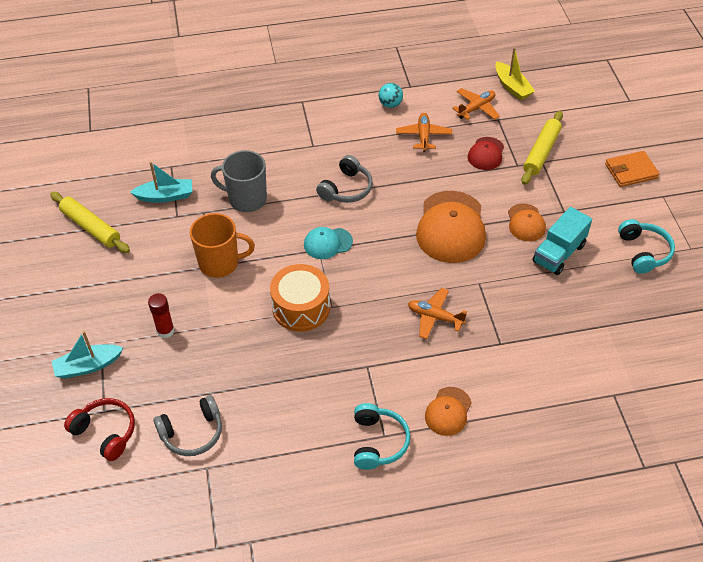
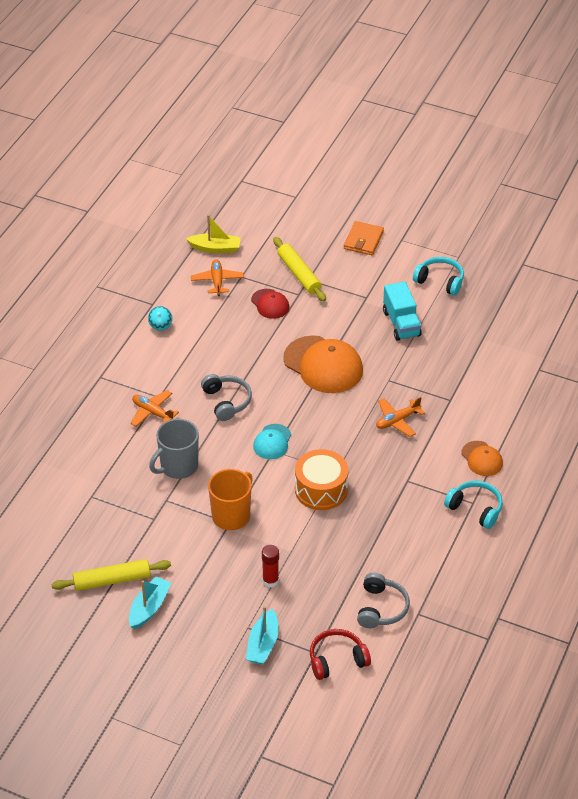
camera: 55 degrees left, 5 degrees down
(165, 196) = (123, 516): turquoise boat -> turquoise boat (149, 608)
(423, 136) = (215, 327): orange plane -> orange plane (152, 412)
(526, 223) = (357, 323): orange cap -> none

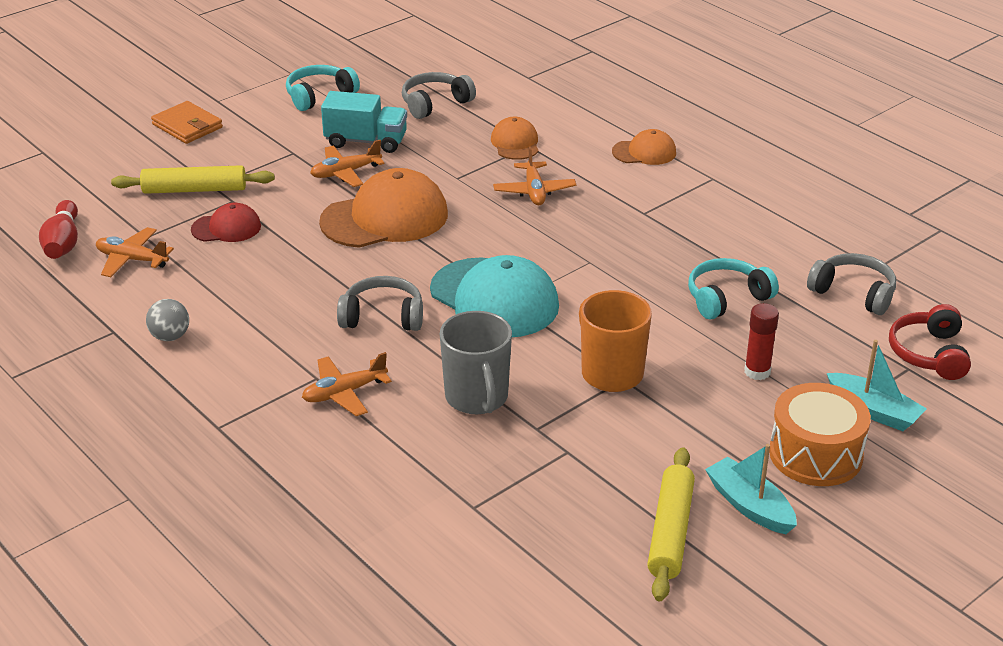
camera: 65 degrees left, 10 degrees down
(160, 326) = (170, 336): turquoise ball -> grey ball
(215, 248) = (63, 243): yellow boat -> red bowling pin
(272, 442) = (494, 298): turquoise cap -> turquoise cap, size x1.89
(321, 489) = (613, 282): orange drum -> orange drum (815, 454)
(360, 329) = (345, 173): none -> orange plane
(448, 392) = (515, 143): none -> orange cap
(470, 337) = (435, 104): none -> grey headphones
(475, 509) = (724, 179): turquoise headphones -> turquoise headphones (727, 298)

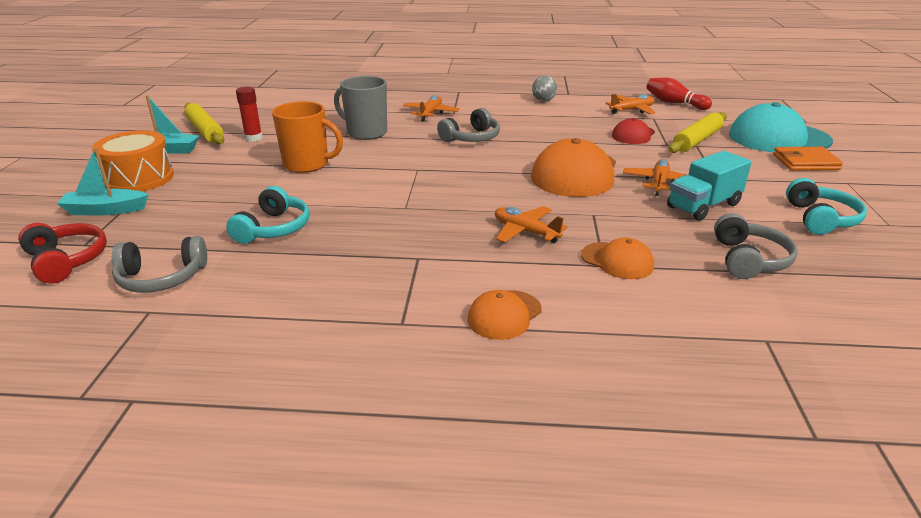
camera: 135 degrees right, 5 degrees down
(494, 298) = (429, 166): turquoise cap -> turquoise cap (778, 138)
(757, 372) = (210, 198): red glue stick -> red glue stick (253, 138)

